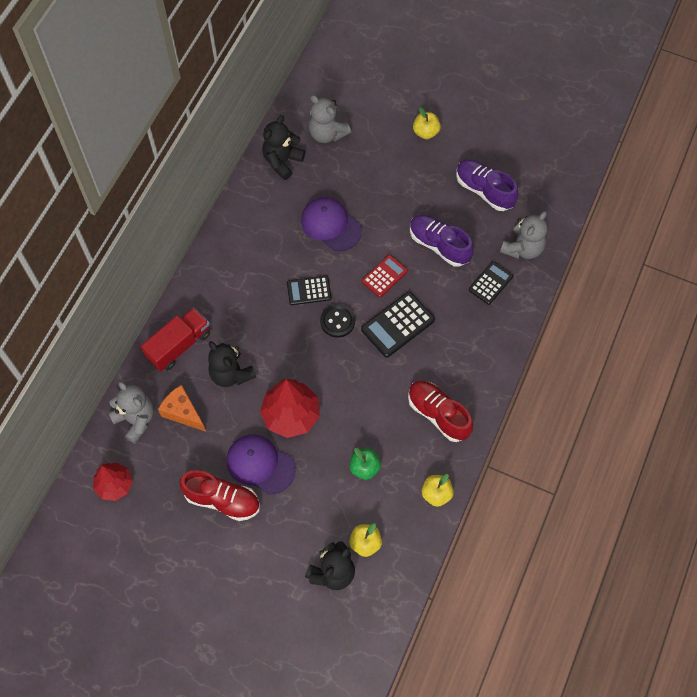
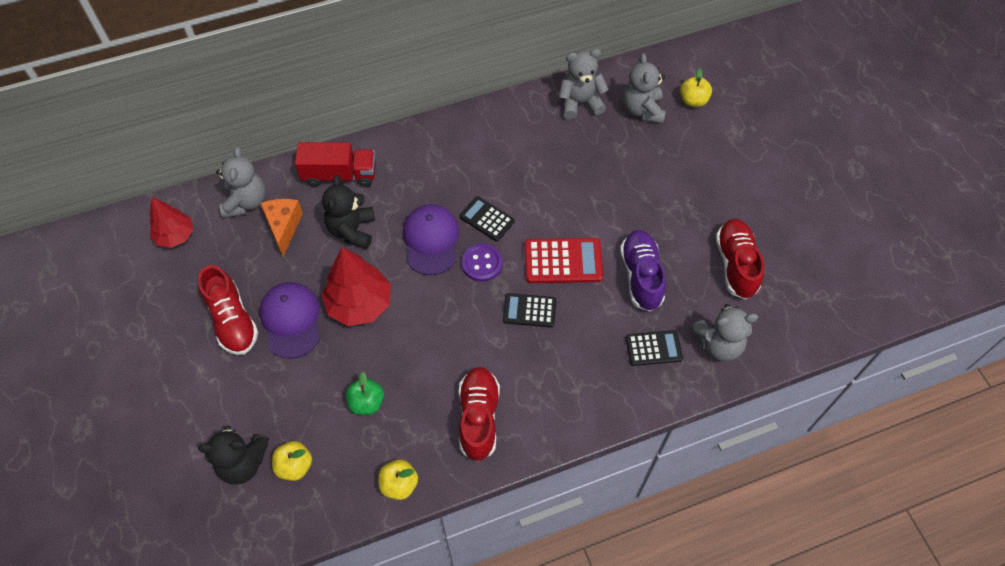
camera: 45 degrees right, 5 degrees down
(282, 161) = (580, 103): black teddy bear -> grey teddy bear
(331, 225) = (564, 183): purple cap -> purple cap (431, 240)
(337, 321) = (482, 263): black button -> purple button
(384, 276) = (563, 261): red calculator -> red calculator, size x1.53
(398, 325) = (529, 310): black calculator -> black calculator, size x0.65
(425, 132) = (733, 174): yellow apple -> yellow apple (693, 101)
(484, 190) = (736, 265): purple shoe -> red shoe

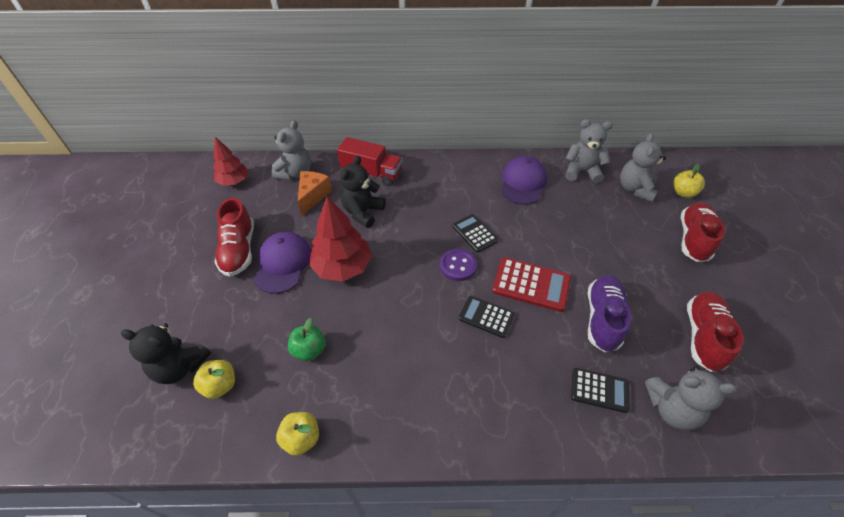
camera: 20 degrees right, 10 degrees down
(431, 240) = (422, 236): purple cap -> purple cap (523, 183)
(478, 418) = (403, 399): red shoe -> red shoe (693, 239)

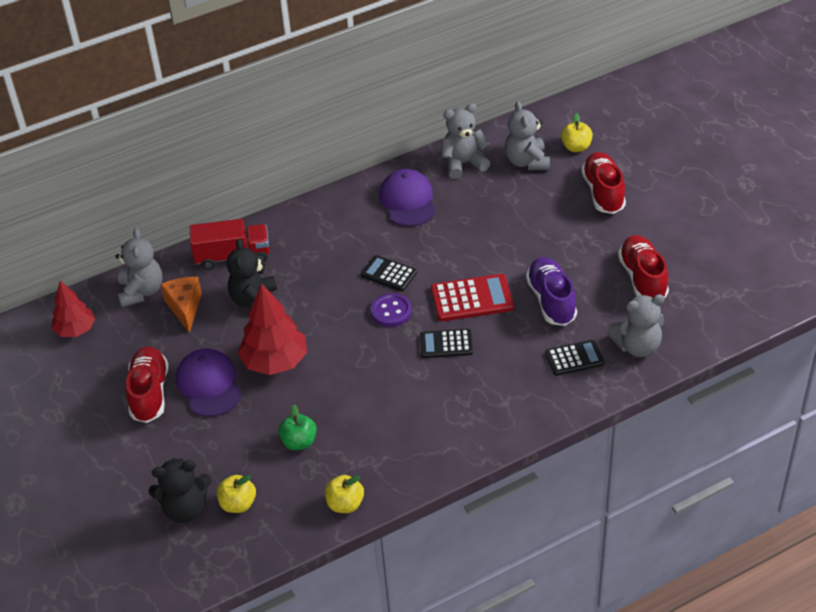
camera: 25 degrees left, 5 degrees down
(239, 250) = (149, 393): red shoe -> red shoe turned 150 degrees counterclockwise

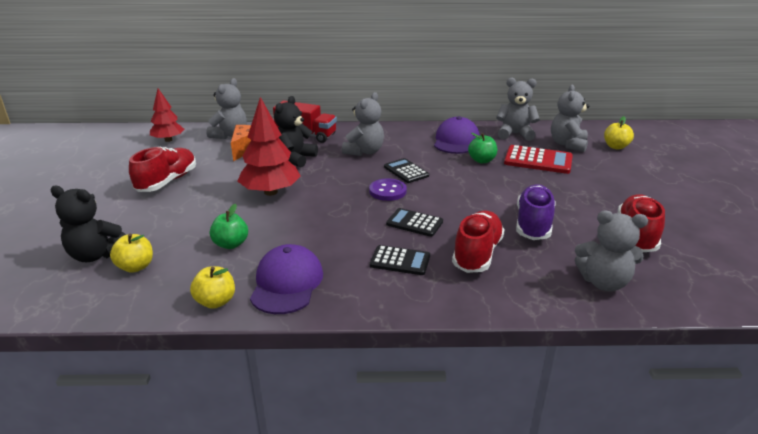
camera: 25 degrees right, 15 degrees down
(209, 385) = (210, 190): purple cap -> purple cap (287, 283)
(322, 259) = (364, 151): none -> grey teddy bear
(454, 225) = (481, 160): none -> green apple
(472, 298) = (461, 203): red calculator -> red calculator (538, 160)
(574, 358) = (529, 270): black calculator -> black calculator (400, 261)
(603, 192) = (626, 175): red shoe -> red shoe (477, 254)

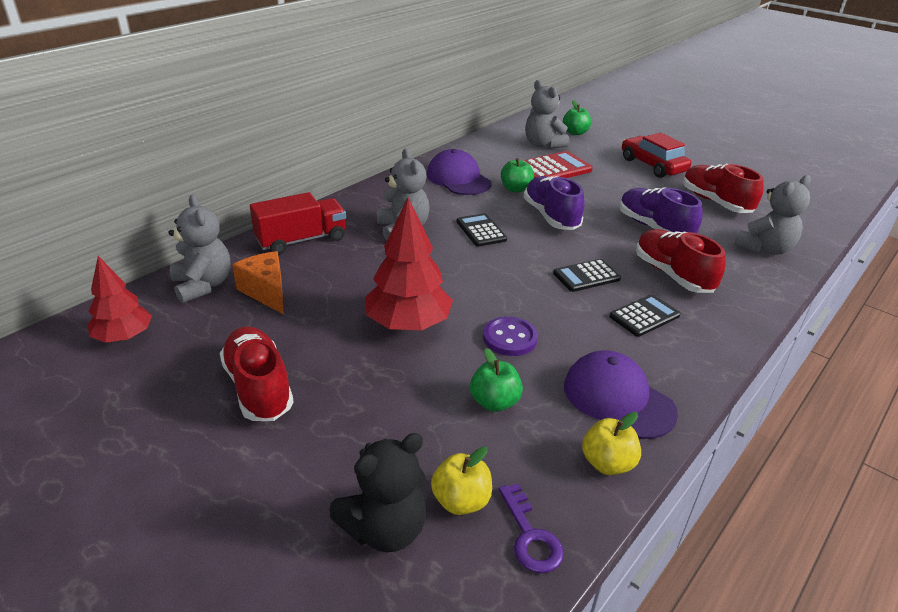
camera: 50 degrees left, 5 degrees up
(126, 298) = (530, 536): none -> purple key
(295, 158) = (349, 273): black teddy bear -> none
(387, 191) = (507, 259): purple button -> purple button (510, 338)
(406, 171) = (481, 231): black calculator -> black calculator turned 60 degrees clockwise
(470, 184) = (551, 216): none -> purple shoe
(515, 134) = (489, 151): grey teddy bear -> none
(615, 147) = (575, 133): yellow apple -> green apple
(636, 190) = (652, 165): none -> red car

